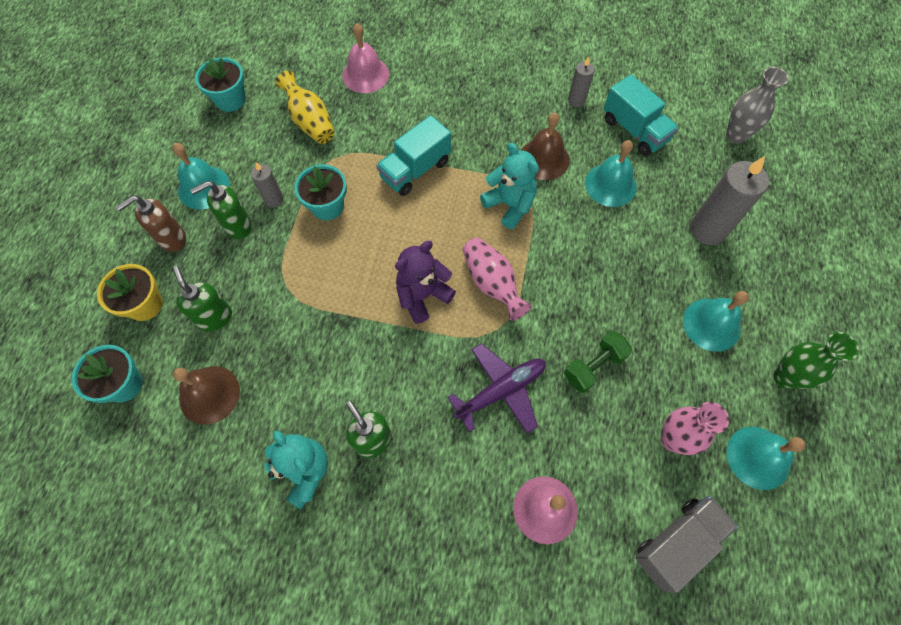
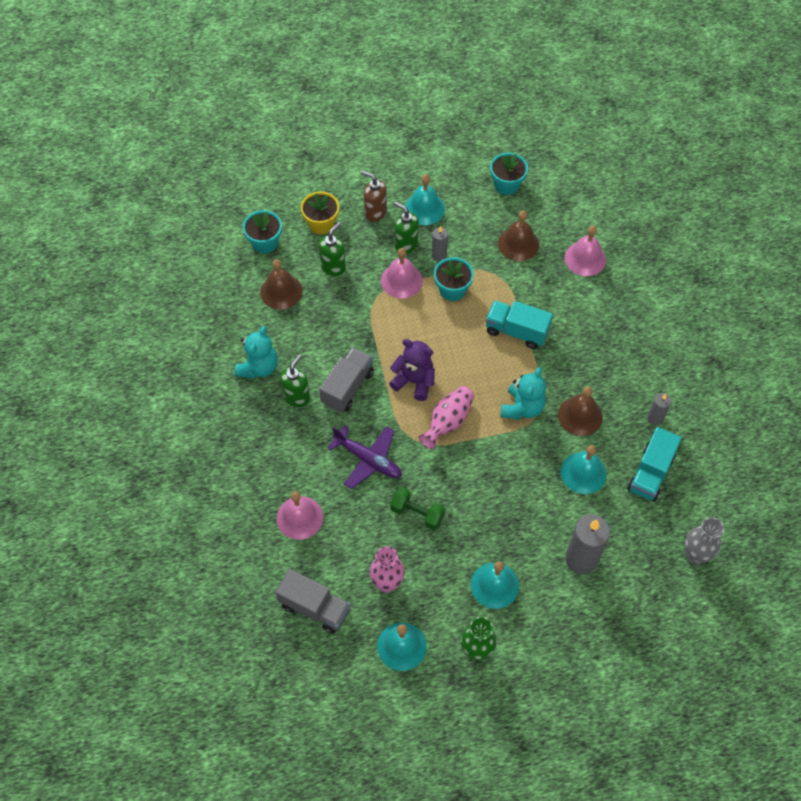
camera: 65 degrees right, 5 degrees down
(282, 251) = (401, 280): none -> pink bell
(310, 121) = (518, 244): yellow vase -> brown bell
(391, 372) = (347, 387): none -> grey truck

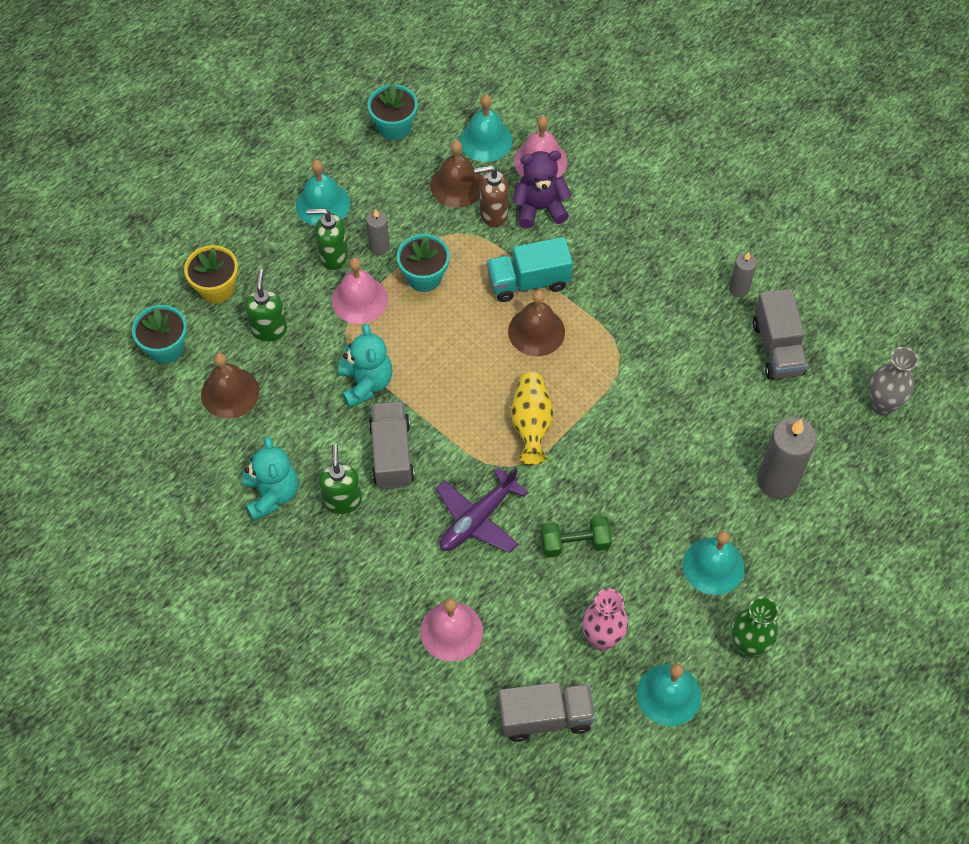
camera: 35 degrees left, 0 degrees up
(368, 460) = (477, 519): purple plane -> purple plane turned 135 degrees clockwise
(375, 212) = (269, 240): brown soap dispenser -> brown soap dispenser (493, 214)
(414, 381) = (460, 402): purple teddy bear -> purple teddy bear (539, 208)
(448, 422) = (531, 424): pink vase -> yellow vase
(522, 408) = (597, 360): turquoise teddy bear -> turquoise teddy bear (366, 383)
(580, 416) = (662, 332): brown bell -> brown bell (536, 331)
(583, 473) = (711, 390): turquoise bell -> turquoise bell (486, 140)
(650, 473) = (777, 348): turquoise truck -> grey truck

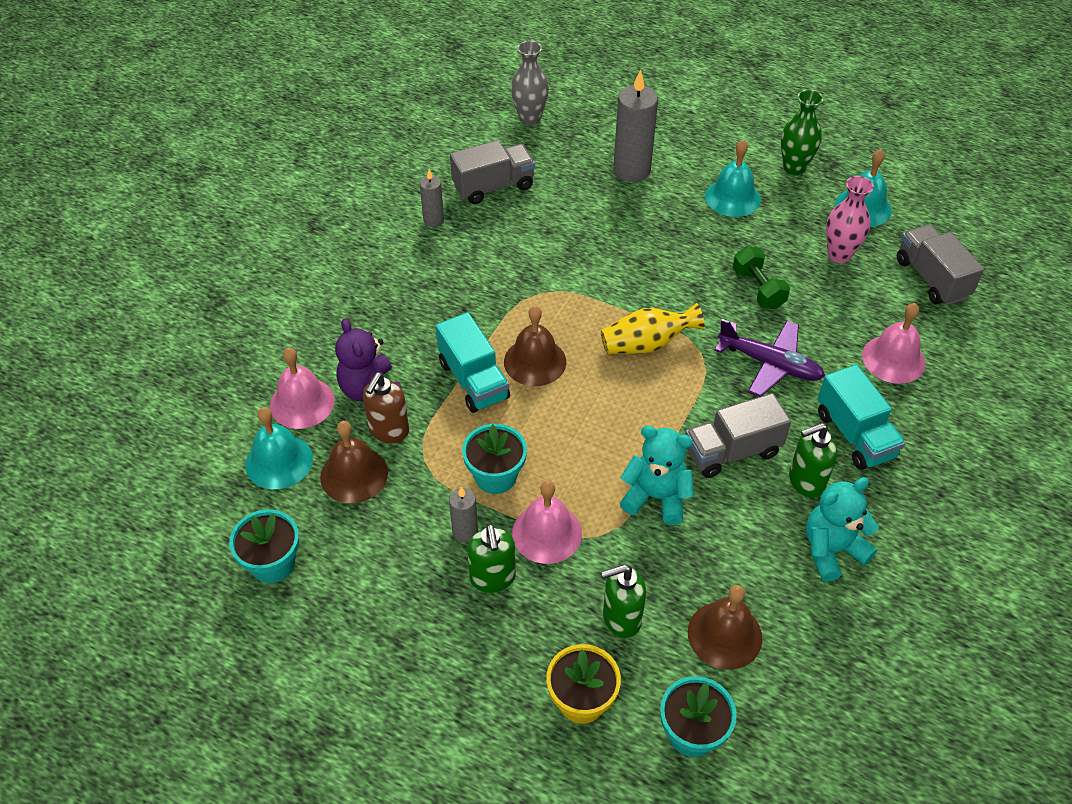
camera: 105 degrees left, 10 degrees down
(323, 204) = (415, 612): turquoise bell -> none
(366, 383) = (656, 497): turquoise teddy bear -> turquoise teddy bear turned 45 degrees clockwise
(377, 559) = (855, 435): none -> turquoise truck
(493, 214) = (389, 431): brown soap dispenser -> brown soap dispenser turned 45 degrees clockwise

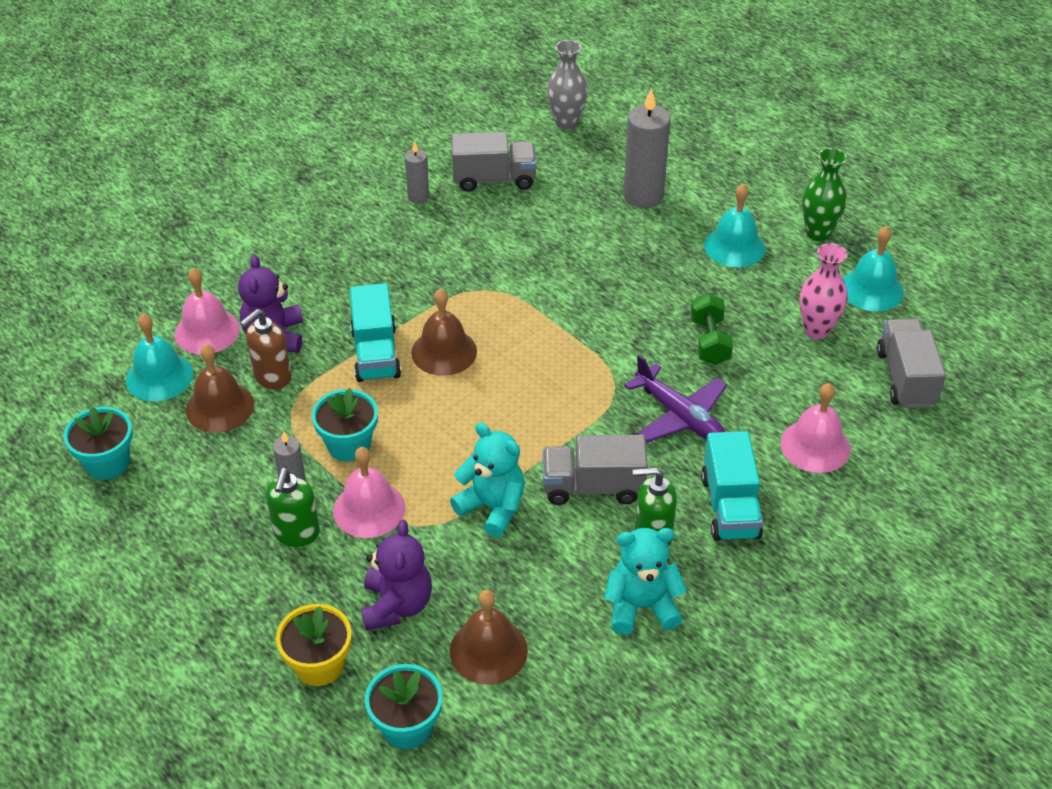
camera: 20 degrees right, 5 degrees down
(621, 618) = (397, 605): green soap dispenser -> purple teddy bear
(647, 344) = (564, 364): yellow vase -> none

